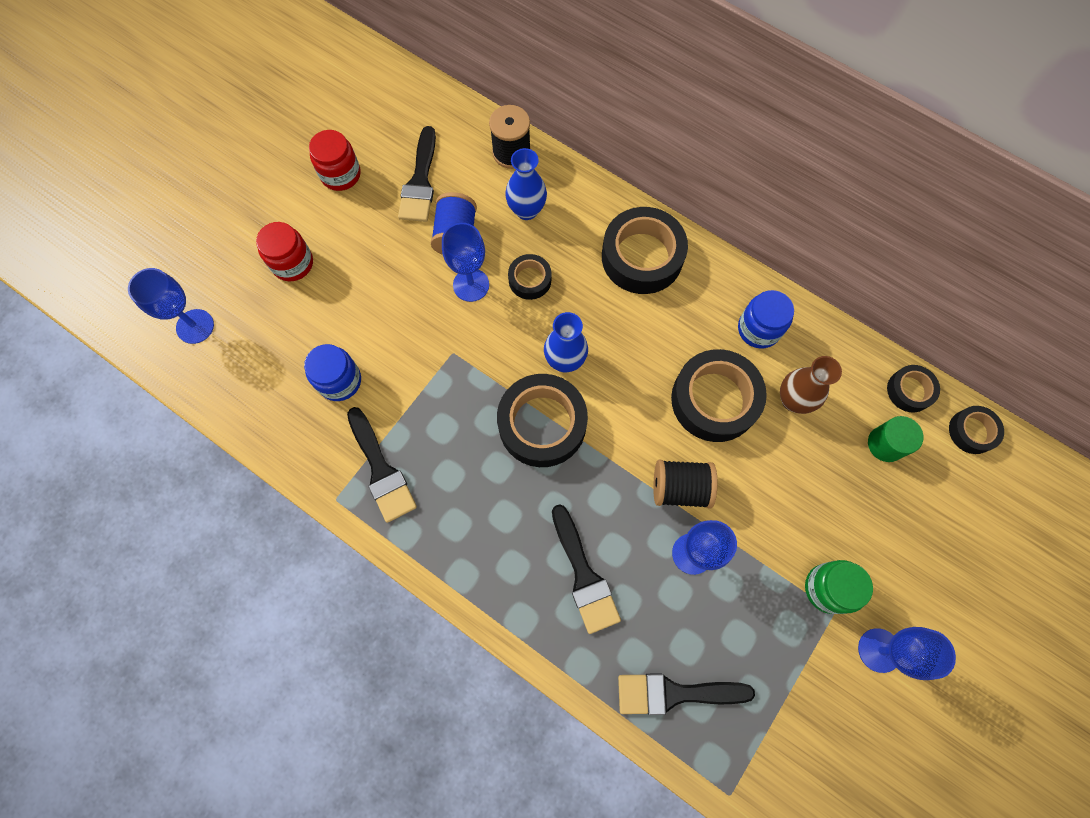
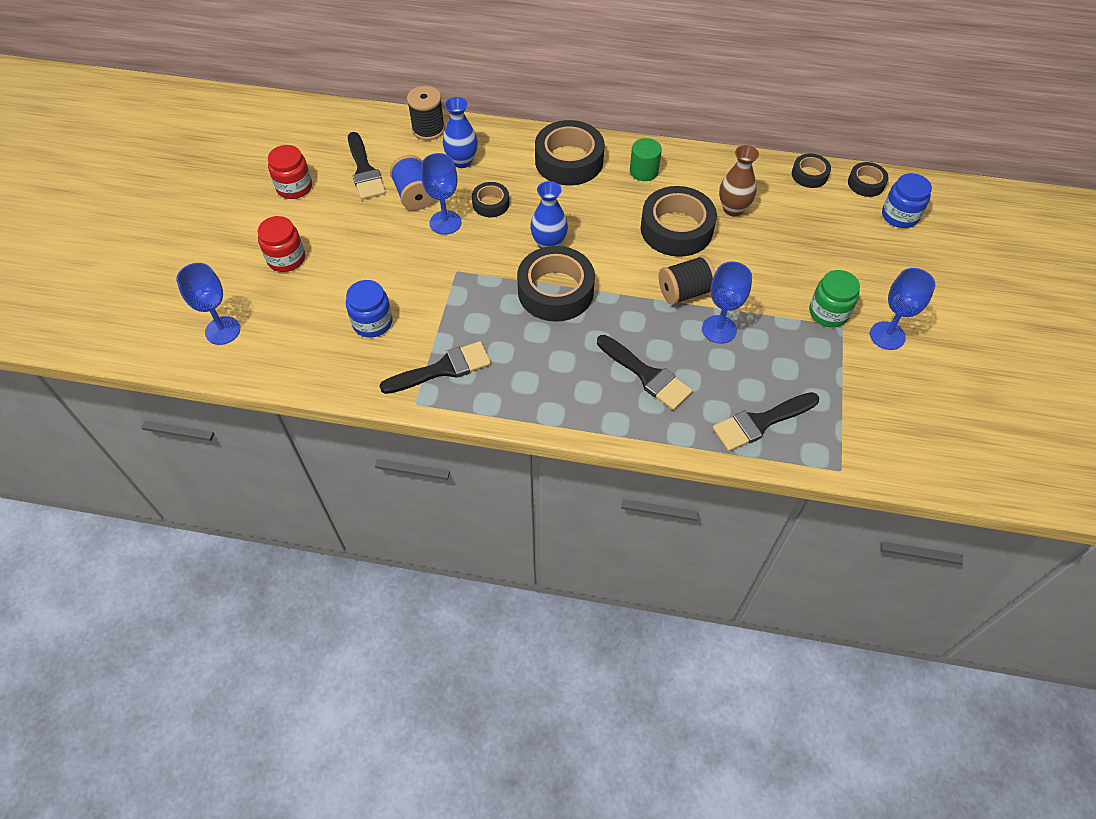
camera: 25 degrees left, 15 degrees down
(381, 470) = (443, 369): black brush -> black brush turned 60 degrees counterclockwise
(758, 329) = (682, 175): blue jar -> blue jar (899, 216)
(885, 444) = (813, 212): green cylinder -> green cylinder (644, 171)

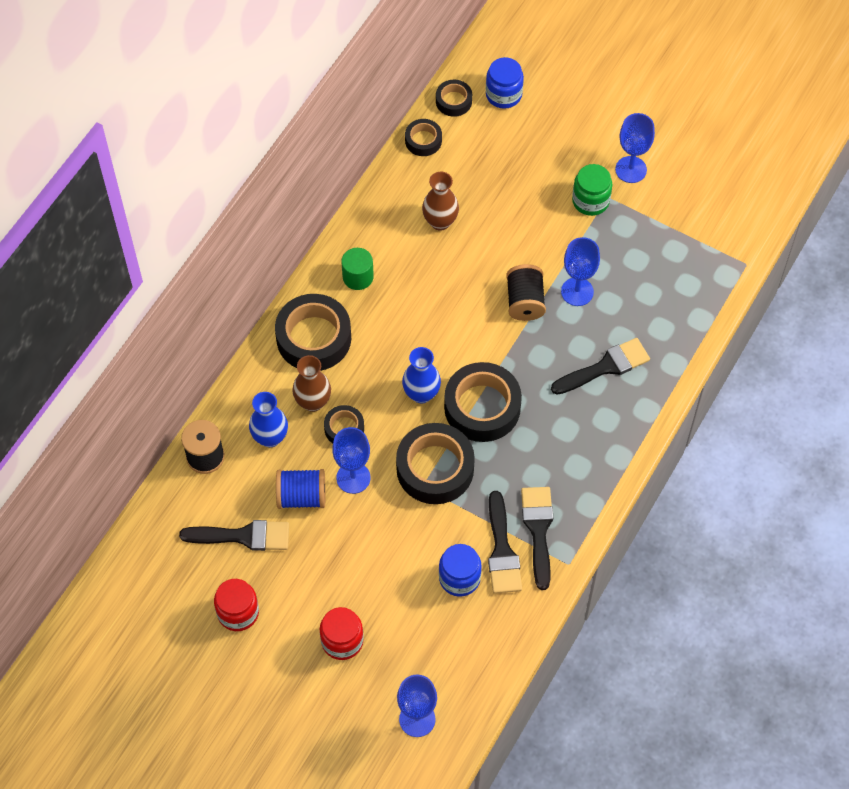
camera: 70 degrees left, 5 degrees up
(507, 177) = (313, 402): none -> brown vase
(676, 229) = (446, 278): black tape -> black tape (435, 468)
(760, 422) = (683, 301): black brush -> black brush (502, 550)

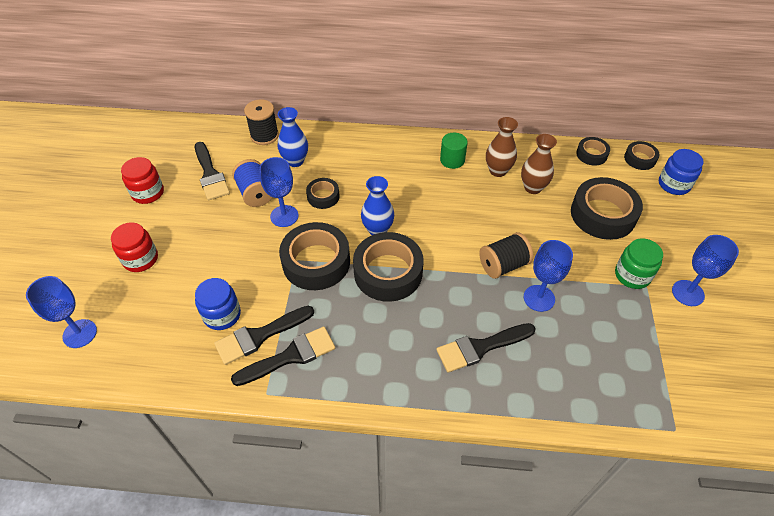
camera: 65 degrees right, 10 degrees down
(313, 402) = (335, 172): brown vase -> brown vase (498, 171)
(314, 338) = (387, 155): black tape -> black tape (602, 214)
(605, 367) = (480, 347): black brush -> black brush turned 120 degrees clockwise

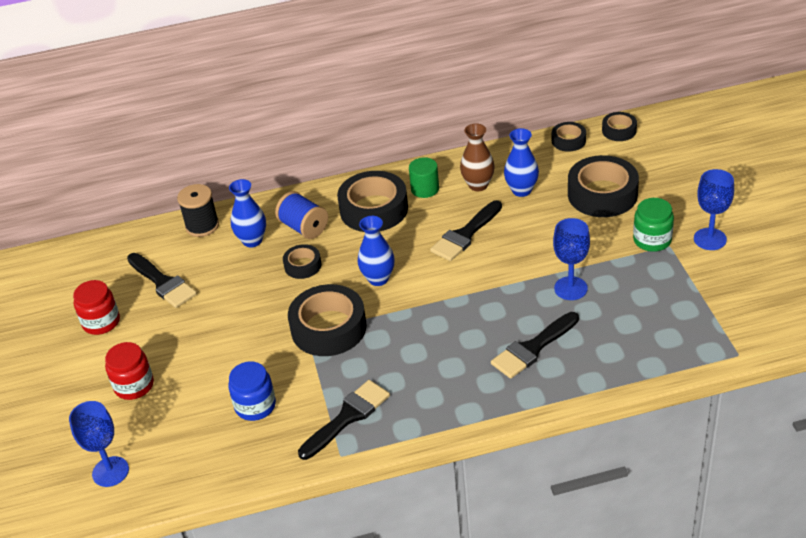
camera: 15 degrees left, 10 degrees down
(255, 193) = (225, 285): blue spool -> blue spool (304, 228)
(260, 336) = (306, 411): black brush -> black brush (465, 234)
(284, 216) = (270, 297): blue goblet -> none
(388, 272) = (409, 314): black tape -> black tape (374, 209)
(503, 265) = (523, 271): black spool -> none
(533, 188) = (521, 190): brown vase -> blue vase
(674, 184) = (662, 145): blue jar -> none

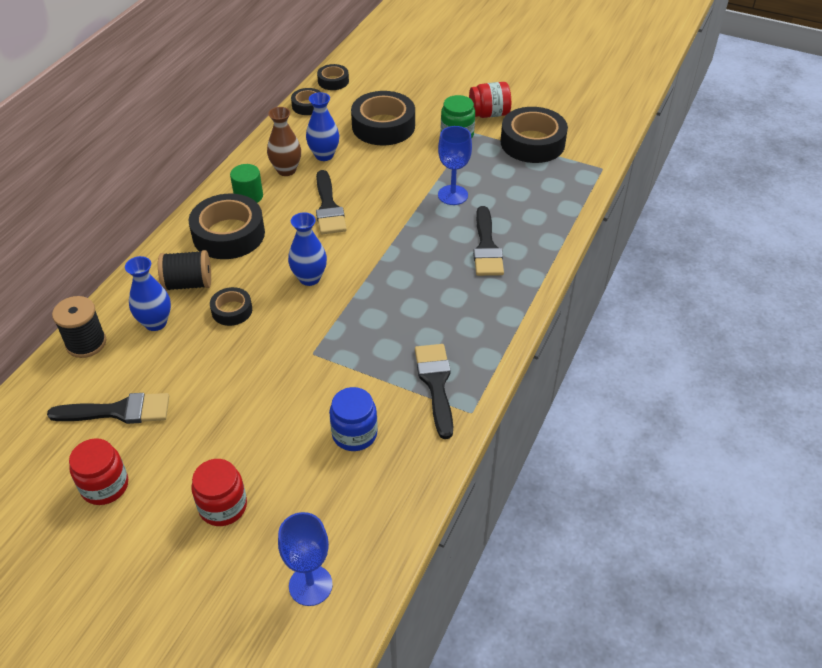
camera: 55 degrees left, 5 degrees up
(304, 228) = (188, 284): blue spool -> black spool
(328, 328) = (325, 337): black tape -> black tape (532, 143)
(710, 239) = (489, 114): blue goblet -> red jar

